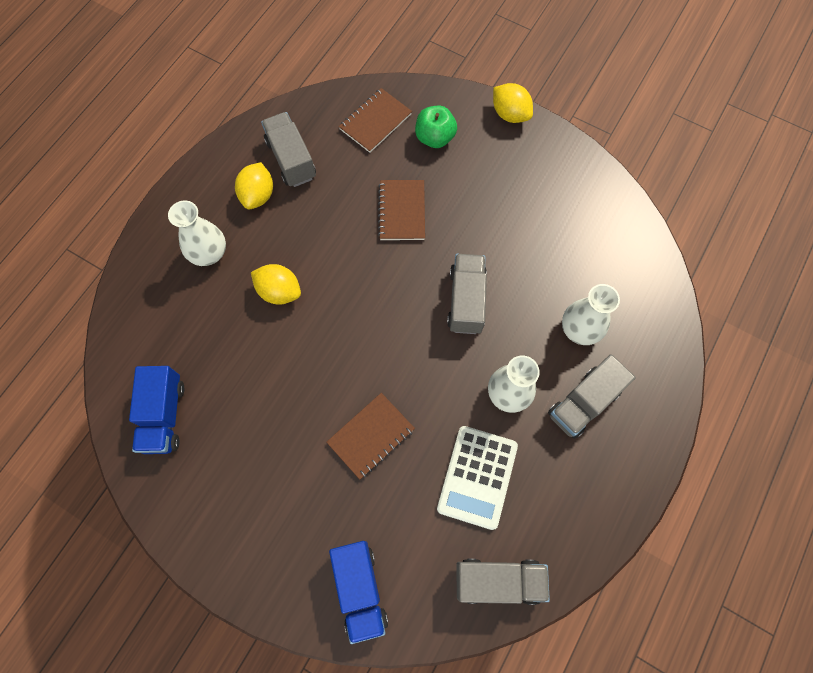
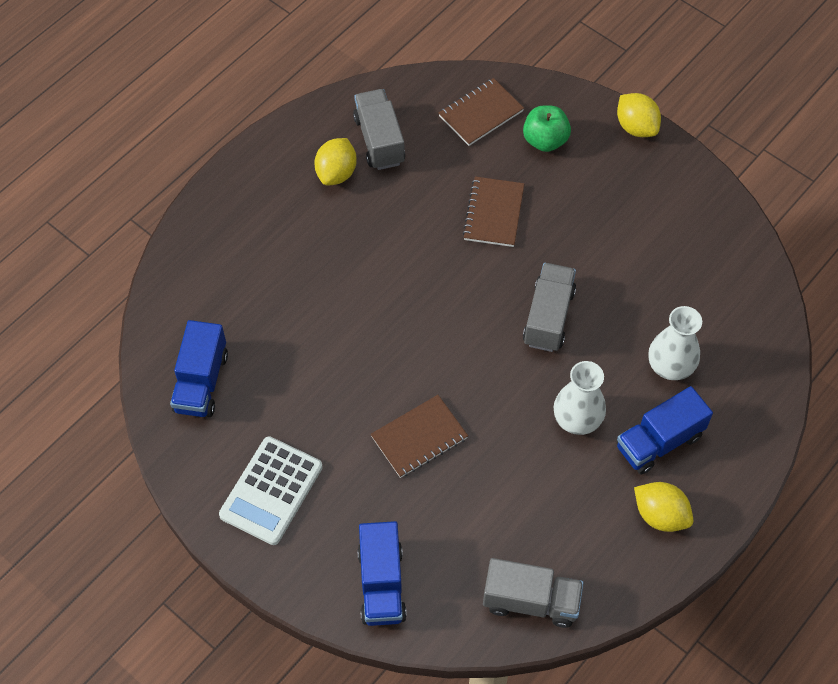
camera: 10 degrees right, 10 degrees down
(209, 253) = (273, 225): white vase -> none
(279, 291) = (344, 276): yellow lemon -> yellow lemon (660, 515)
(477, 477) = (527, 496): white calculator -> white calculator (271, 491)
(583, 402) = (659, 441): grey truck -> blue truck

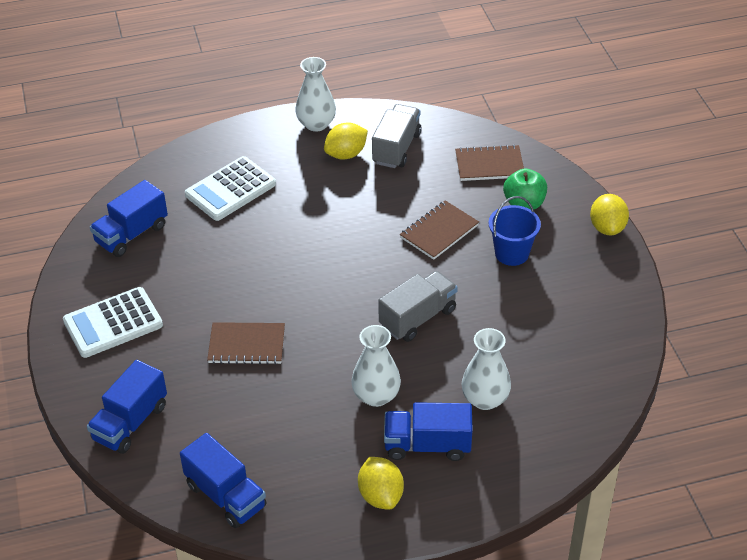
camera: 35 degrees right, 15 degrees down
(257, 275) = (230, 189): none -> white calculator
(278, 153) = (316, 124): none -> white vase
(531, 601) = (225, 496): grey truck -> blue truck
(576, 201) = (511, 253): none -> blue bucket

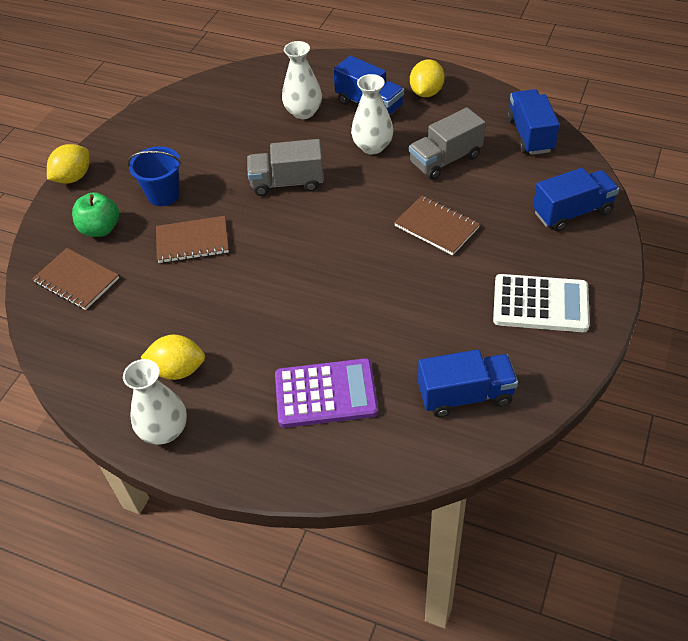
camera: 140 degrees left, 5 degrees up
(230, 189) = (326, 393): white calculator -> purple calculator
(396, 148) = (127, 348): grey truck -> grey truck (445, 160)

